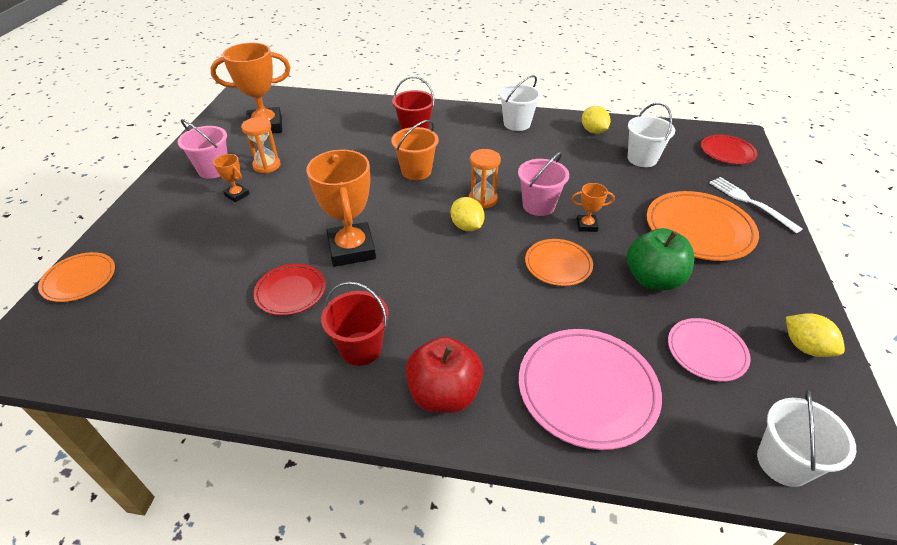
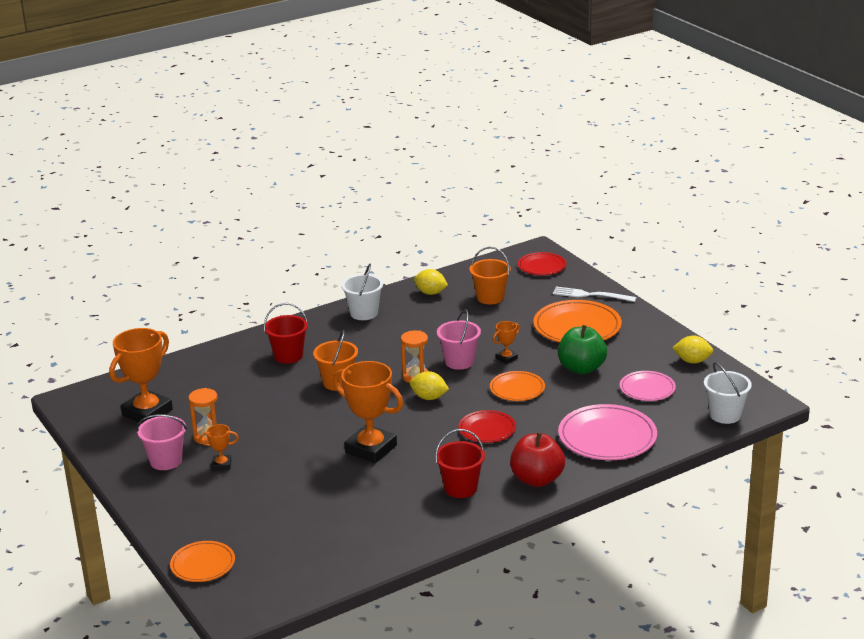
camera: 40 degrees left, 15 degrees down
(290, 291) = (369, 489): red plate -> red plate (487, 429)
(642, 159) = (490, 297): white bucket -> orange bucket

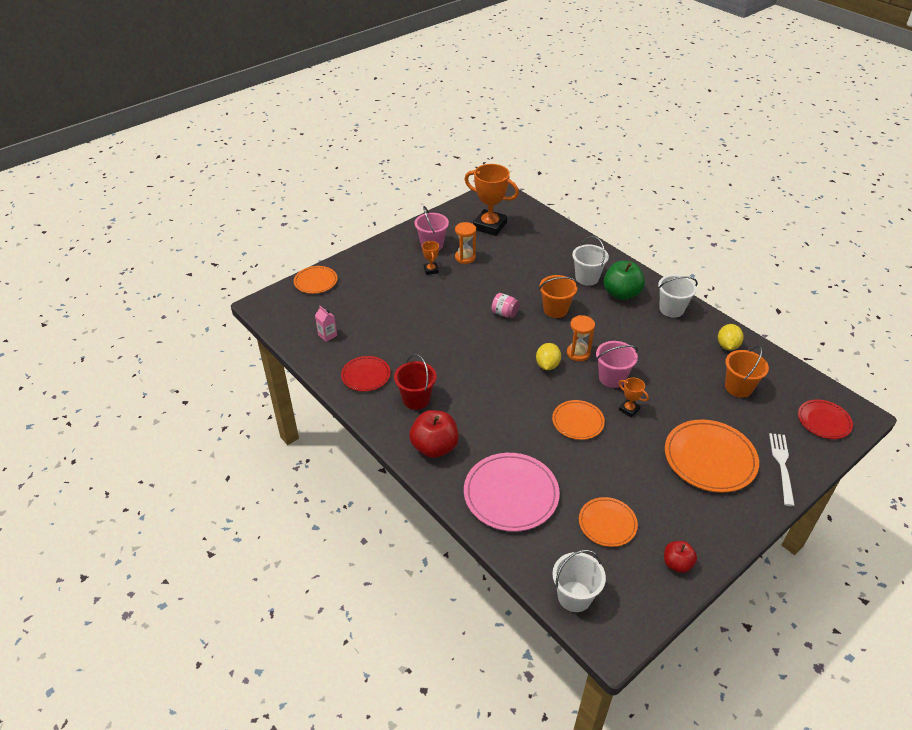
camera: 80 degrees right, 15 degrees up
(288, 356) = (587, 278): red bucket -> white bucket
(324, 554) = (327, 335): none -> pink carton
(331, 417) = (504, 313): none -> pink jar
(371, 449) = (463, 341): orange trophy -> none
(487, 429) = (506, 407): red plate -> red plate (366, 375)
(581, 368) = (629, 467): green apple -> green apple (621, 294)
(647, 389) = (607, 523): pink plate -> orange plate
(692, 361) = (677, 564): yellow lemon -> red apple

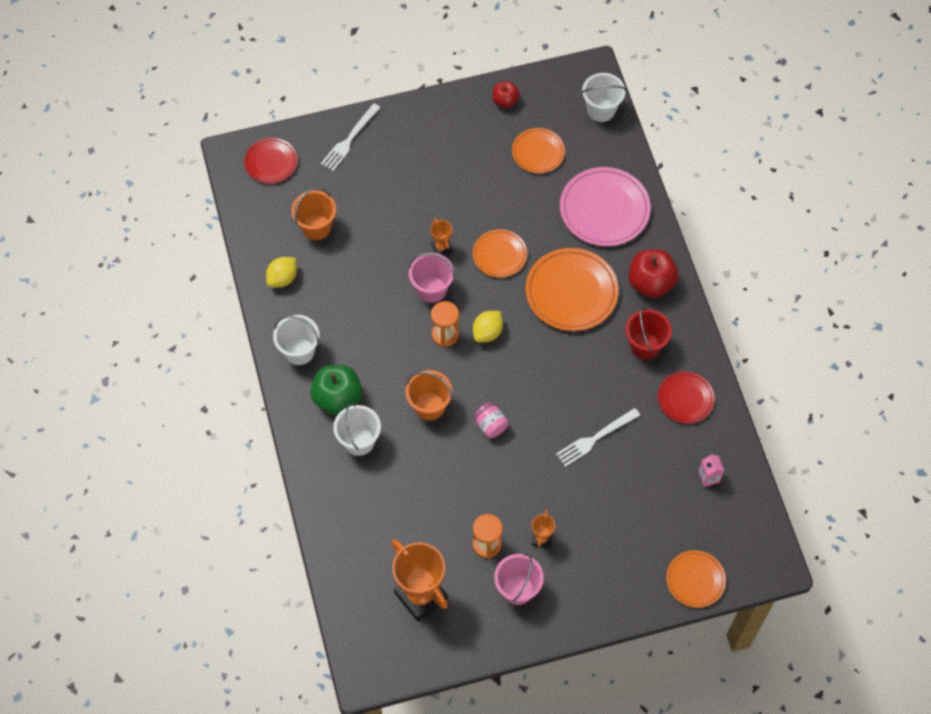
camera: 155 degrees left, 20 degrees up
(424, 330) = (595, 438): none -> white fork
(710, 458) = (406, 171): orange plate -> orange plate (571, 292)

